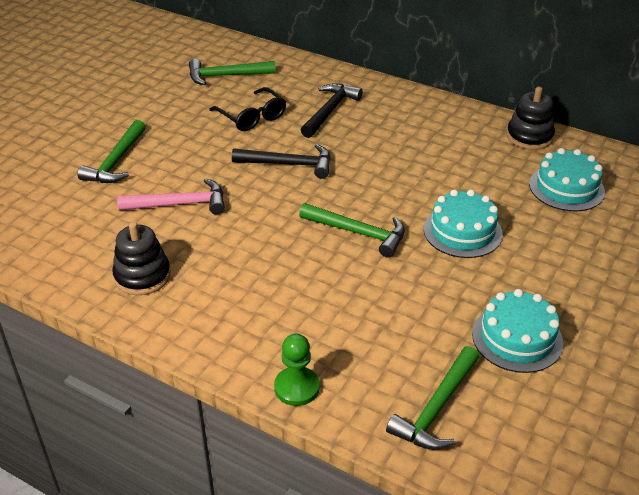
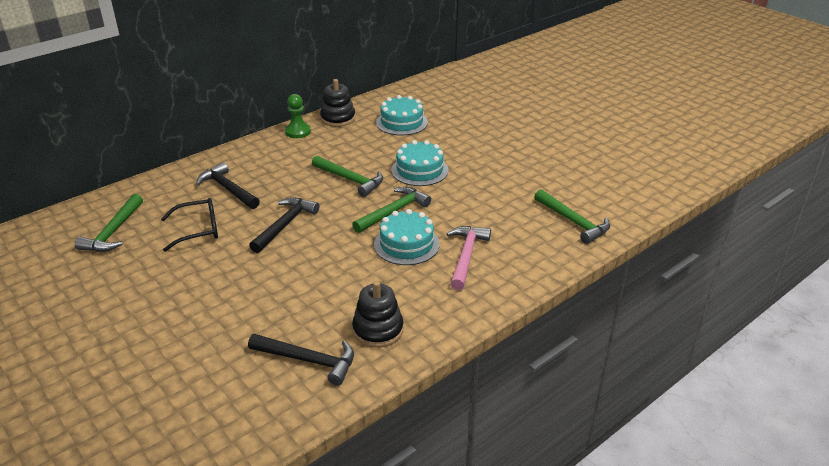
camera: 70 degrees left, 5 degrees down
(84, 242) = (308, 361): none -> black hammer
(116, 161) = (195, 324): green hammer -> green hammer (350, 180)
(180, 204) = (294, 293): pink hammer -> pink hammer (466, 256)
(297, 387) = (536, 273): green pawn -> green pawn (298, 132)
(517, 338) = (527, 178): turquoise cake -> turquoise cake (406, 244)

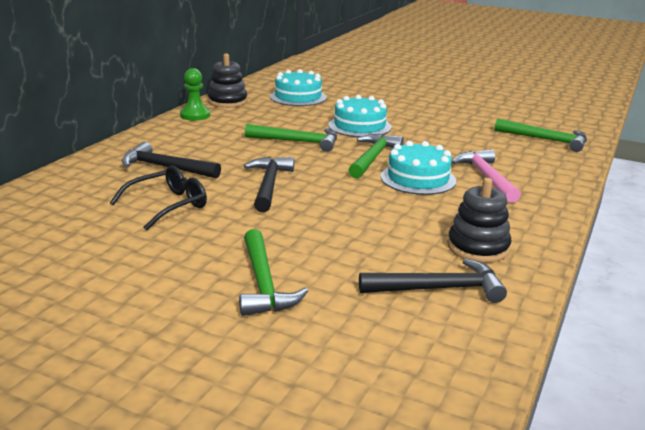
camera: 25 degrees left, 10 degrees down
(113, 232) = (53, 225): green hammer -> green hammer (263, 283)

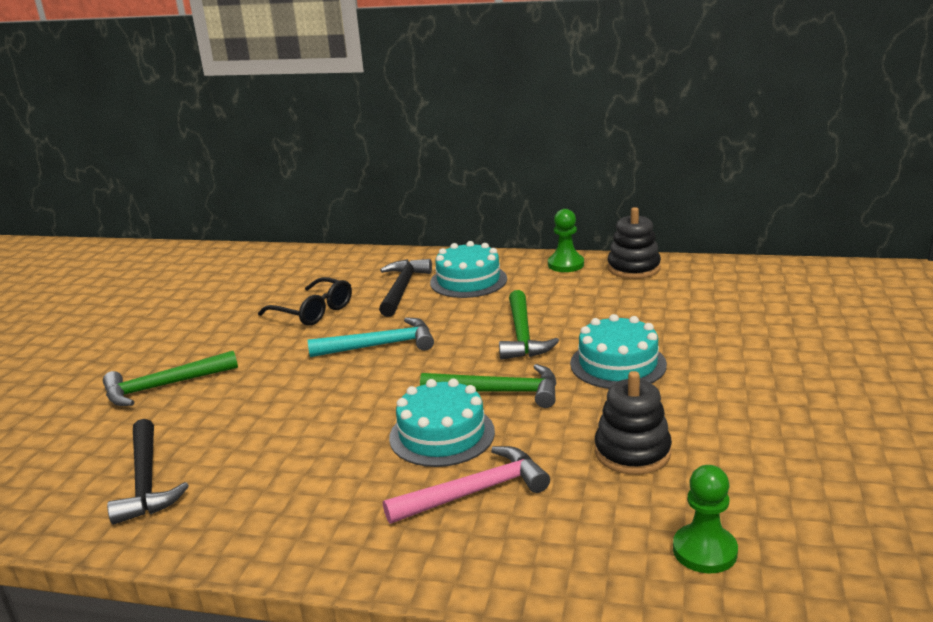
camera: 80 degrees right, 0 degrees up
(269, 185) = (380, 345): black hammer -> turquoise hammer
(298, 97) = (702, 302): turquoise cake -> turquoise cake (468, 280)
(478, 247) = (242, 501): black stacking toy -> black stacking toy (632, 452)
(546, 140) = (704, 551): green hammer -> green pawn

